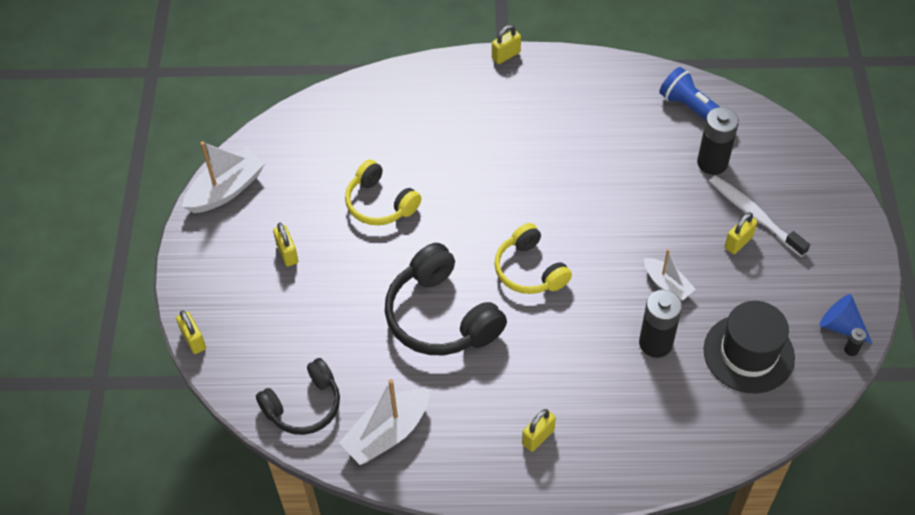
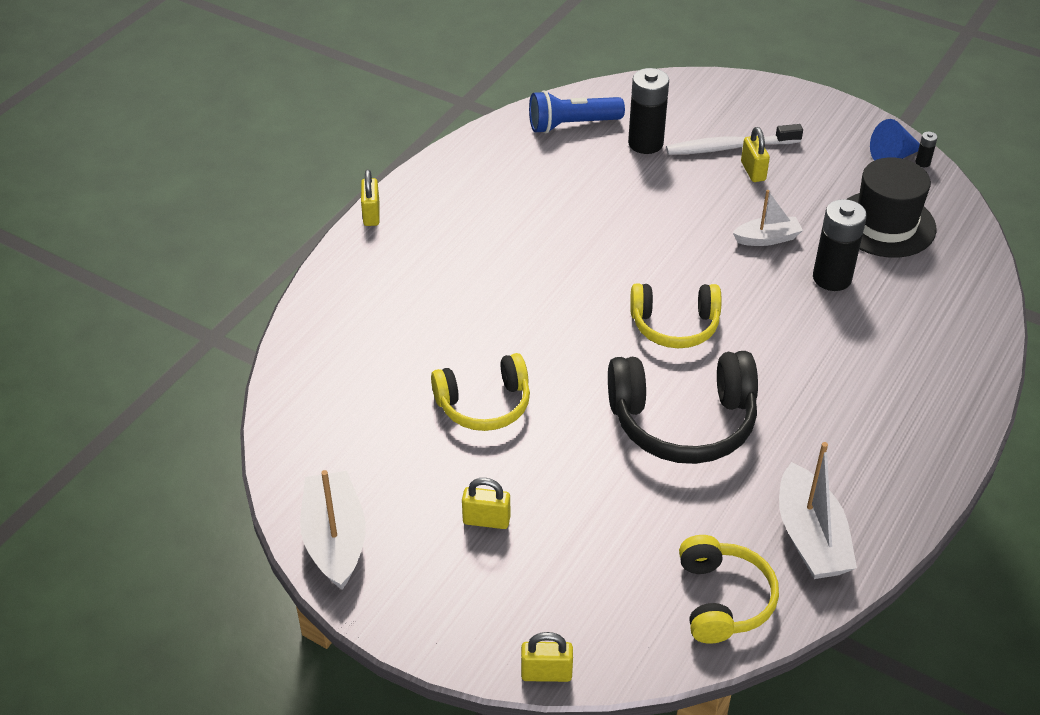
camera: 60 degrees left, 10 degrees down
(304, 406) = (723, 599): black headphones -> yellow headphones
(538, 437) = (891, 414): yellow padlock -> none

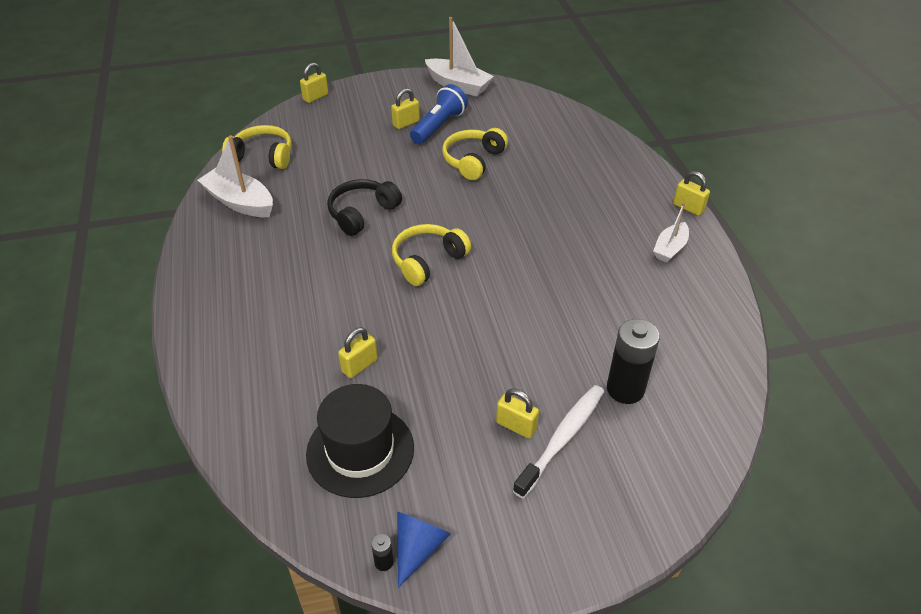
camera: 135 degrees right, 0 degrees up
(572, 125) = (697, 364): blue flashlight -> blue flashlight (438, 126)
(683, 422) = (362, 213): black headphones -> black headphones, size x0.65
(723, 599) = (263, 156): yellow headphones -> yellow headphones turned 150 degrees clockwise
(767, 238) = (438, 367): white boat -> white boat (670, 248)
(832, 278) = (359, 365): black battery -> yellow padlock

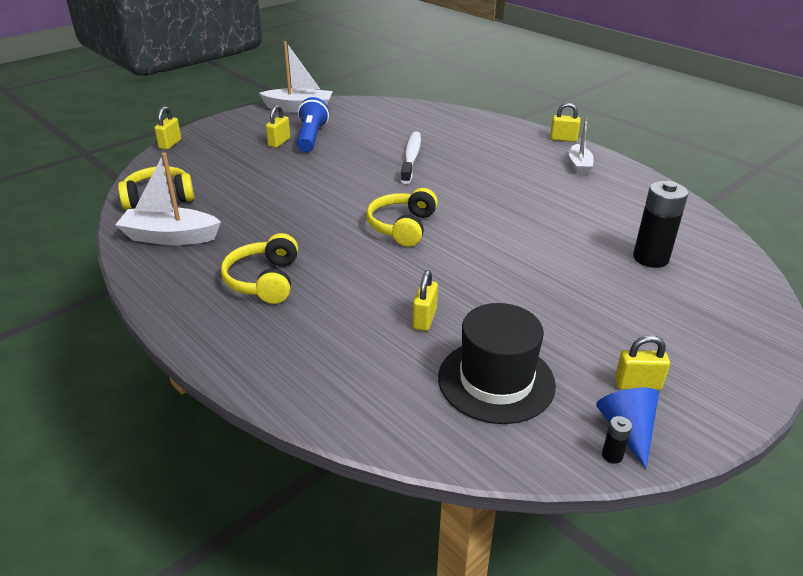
camera: 30 degrees left, 10 degrees down
(362, 213) = (305, 212): black headphones -> none
(473, 160) = (366, 152): yellow headphones -> yellow headphones (264, 280)
(516, 426) = (602, 311): yellow padlock -> yellow padlock (637, 384)
(562, 438) = (645, 306): white toothbrush -> white toothbrush (411, 158)

